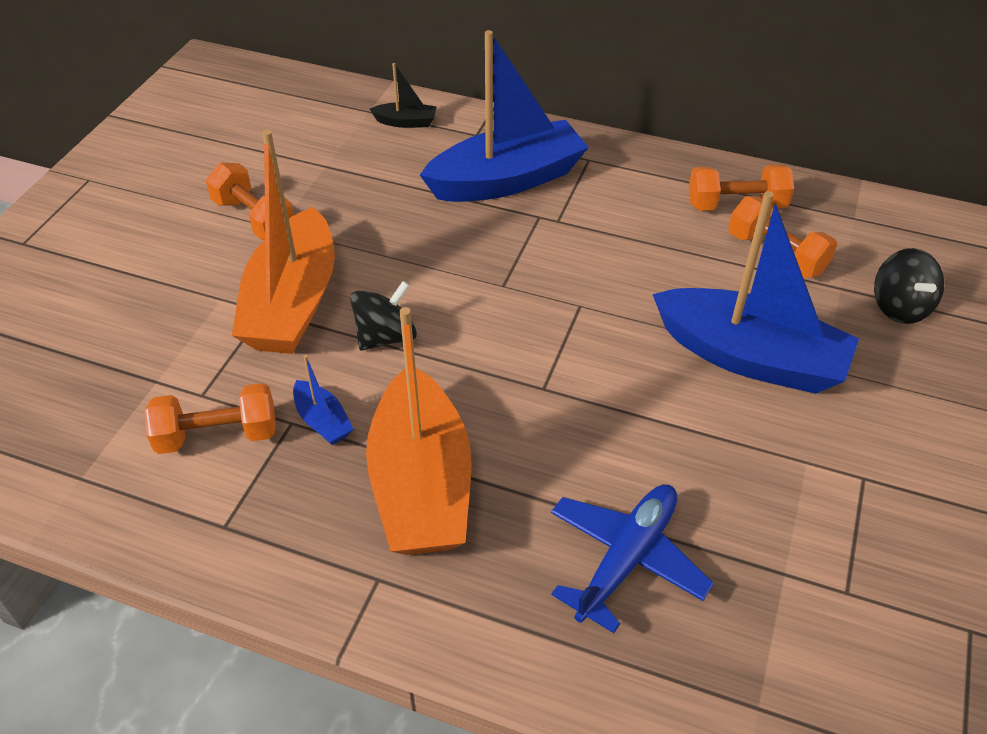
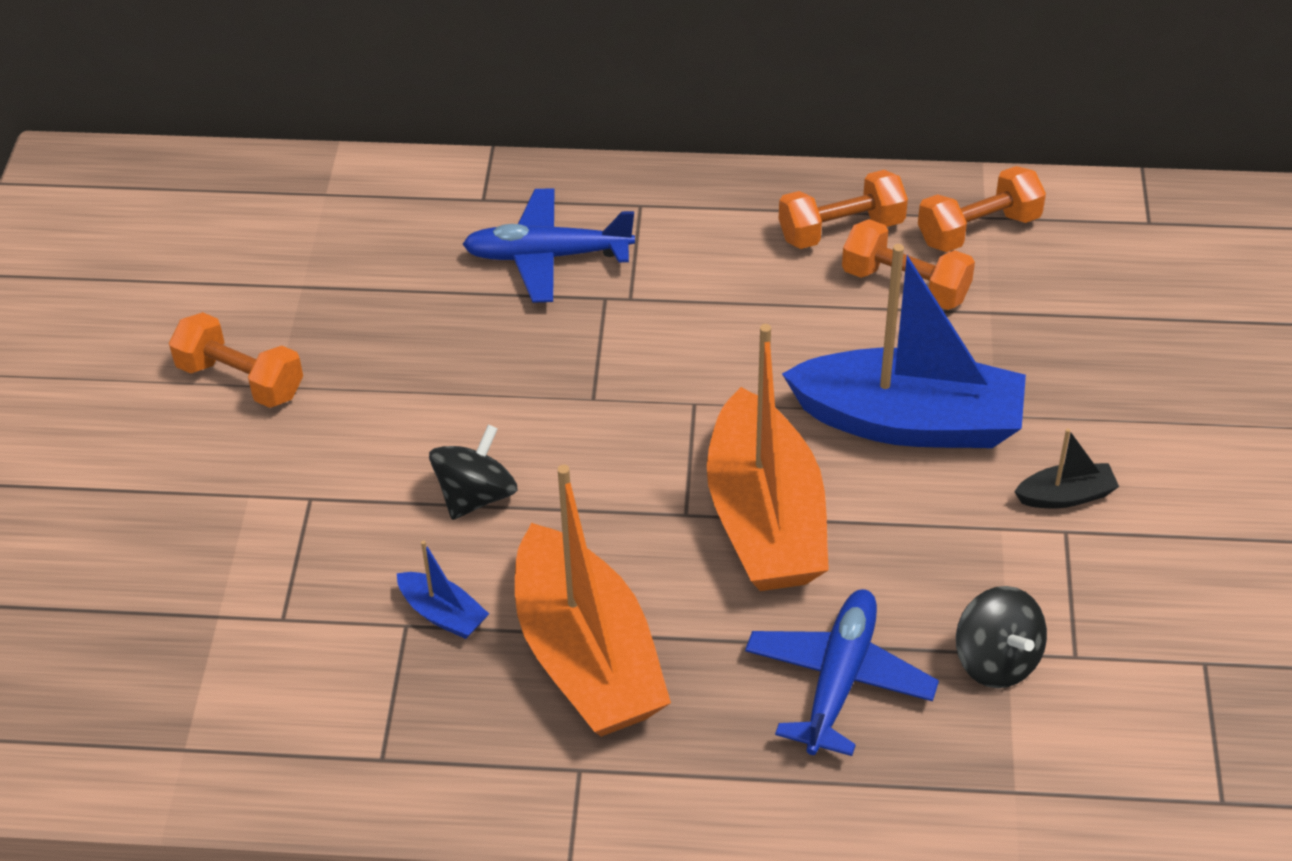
camera: 15 degrees left, 0 degrees up
(217, 435) = (325, 661): orange dumbbell -> orange dumbbell (978, 230)
(292, 303) = (342, 480): orange boat -> orange boat (765, 519)
(406, 122) = (383, 200): black boat -> black boat (1066, 496)
(507, 180) = (547, 256): blue boat -> blue plane
(900, 307) = (1061, 321): black spinning top -> black spinning top (997, 660)

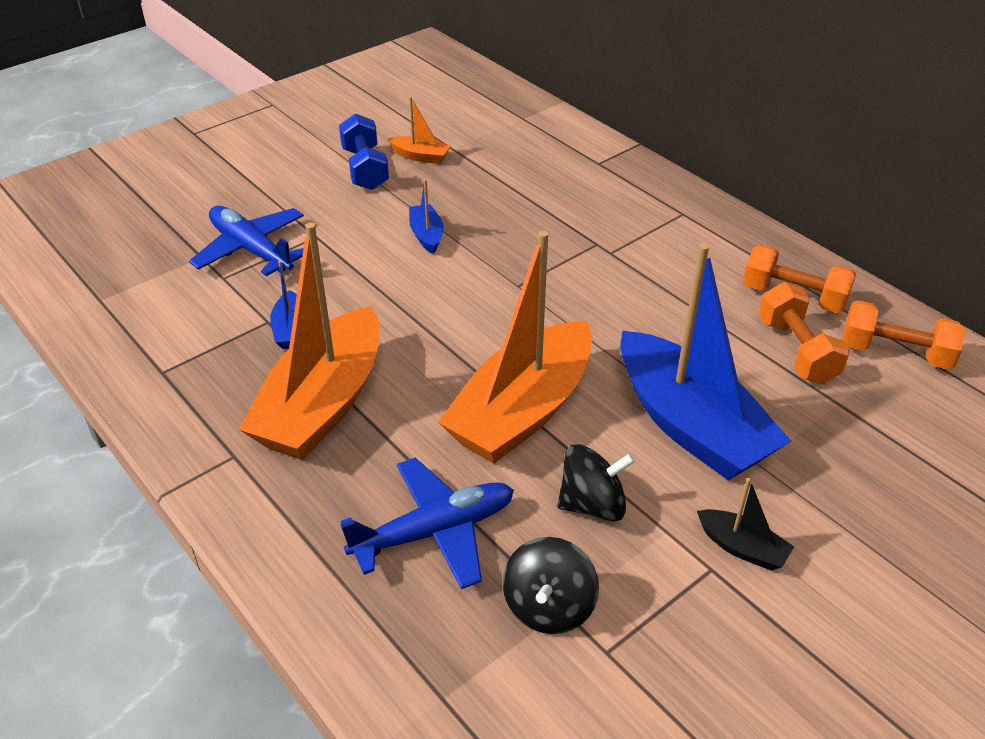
camera: 45 degrees right, 5 degrees down
(240, 380) = (365, 169): orange dumbbell -> blue dumbbell
(281, 321) = (420, 156): none -> orange boat
(426, 410) = (426, 235): none -> blue boat
(476, 496) = (390, 288): black spinning top -> black spinning top (593, 504)
(547, 256) = (593, 206): blue plane -> blue plane (251, 249)

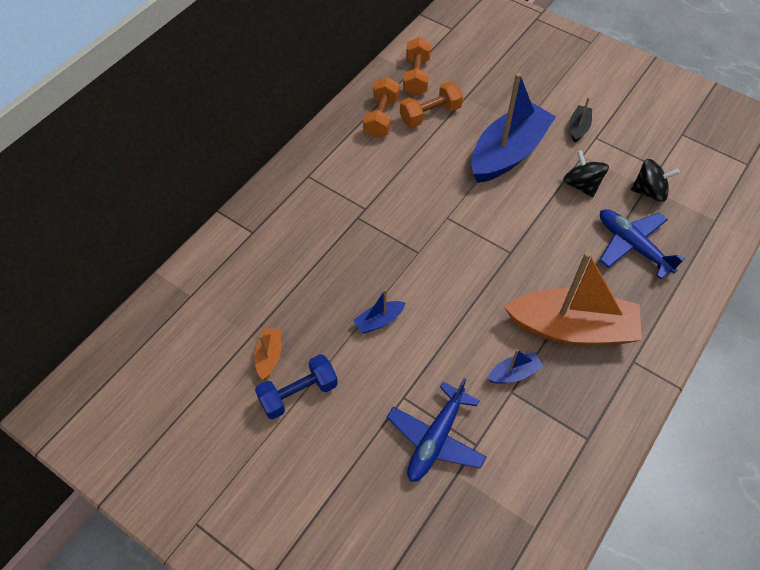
camera: 105 degrees left, 15 degrees up
(522, 411) = (531, 226): orange boat -> none

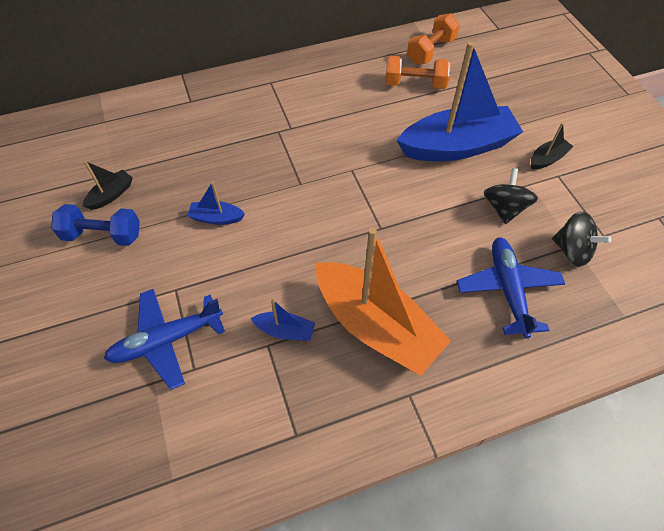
camera: 35 degrees right, 0 degrees up
(269, 356) = (111, 195): orange boat -> black boat
(381, 117) = (371, 67): orange dumbbell -> none

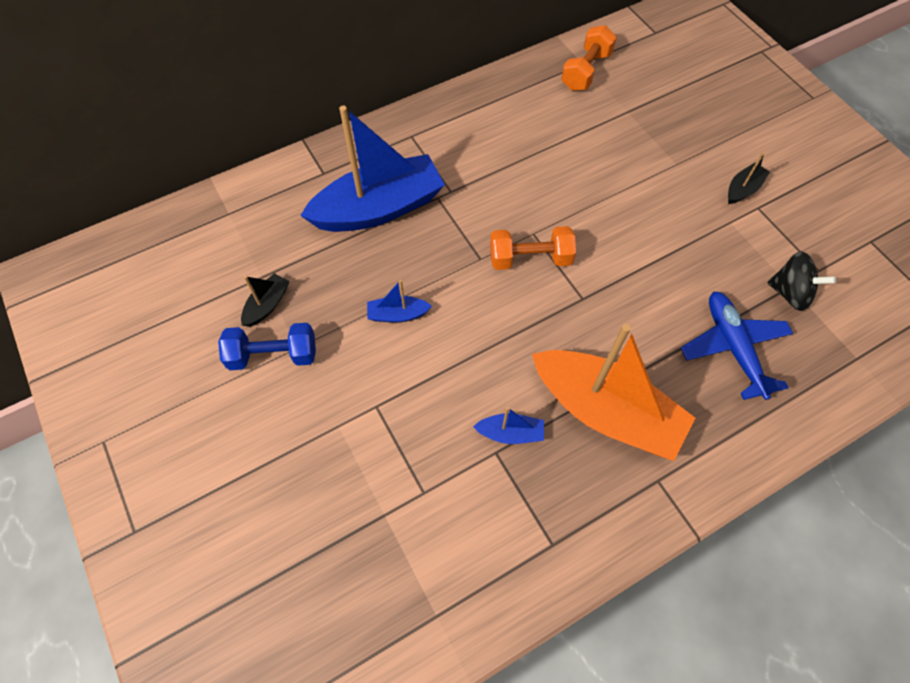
camera: 10 degrees left, 5 degrees up
(166, 340) = (384, 466): blue plane -> none
(415, 84) = (578, 116): orange dumbbell -> orange dumbbell (530, 258)
(457, 147) = (642, 188): blue boat -> blue boat (379, 208)
(504, 208) = (709, 255): black spinning top -> none

